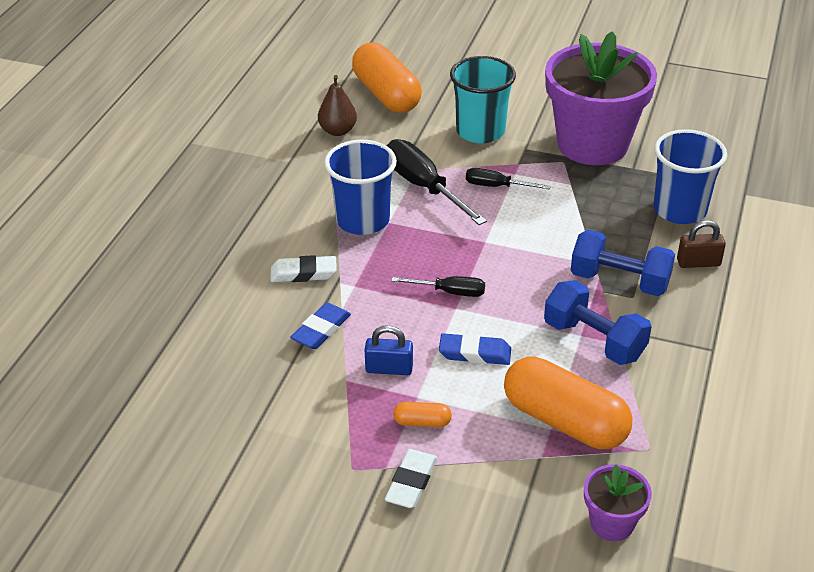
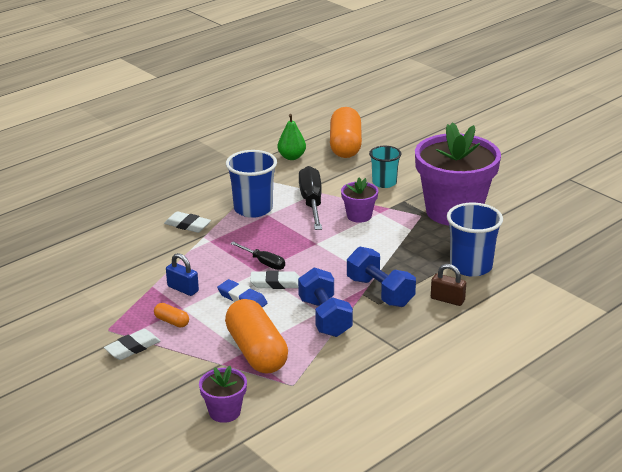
camera: 30 degrees right, 10 degrees down
(321, 330) = (166, 257): blue eraser -> none
(338, 131) = (291, 157): brown pear -> green pear
(480, 131) = (384, 183): turquoise cup -> turquoise cup, size x0.65
(493, 316) = (276, 283): none -> white eraser
(496, 186) = (359, 216): black screwdriver -> purple flower pot

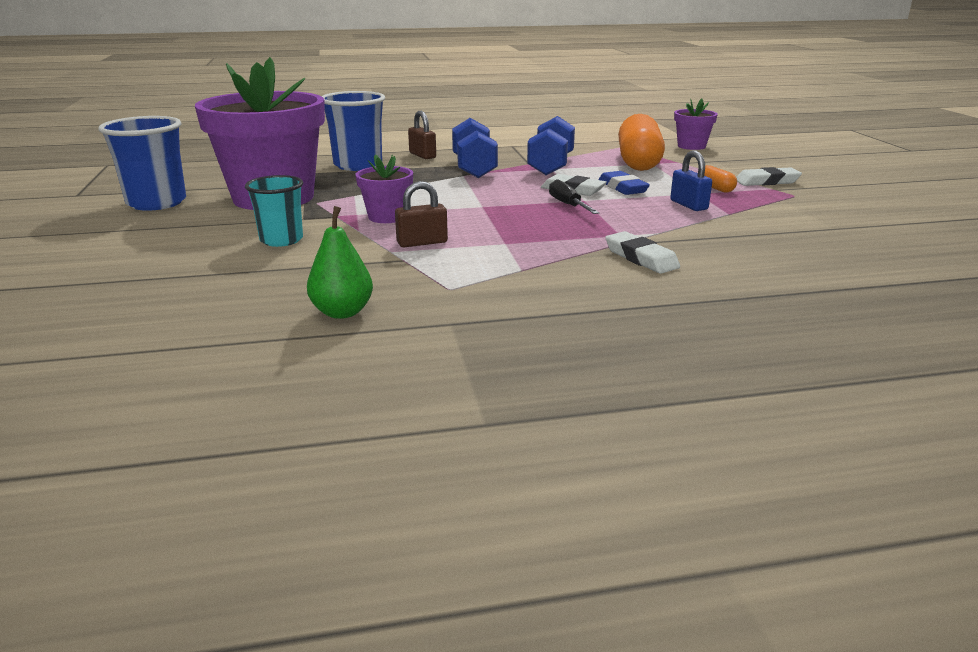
camera: 150 degrees left, 5 degrees down
(253, 209) = (518, 254): blue cup -> blue cup (156, 203)
(311, 202) = (422, 242): black screwdriver -> brown padlock
(345, 145) = (215, 305): orange capsule -> none

